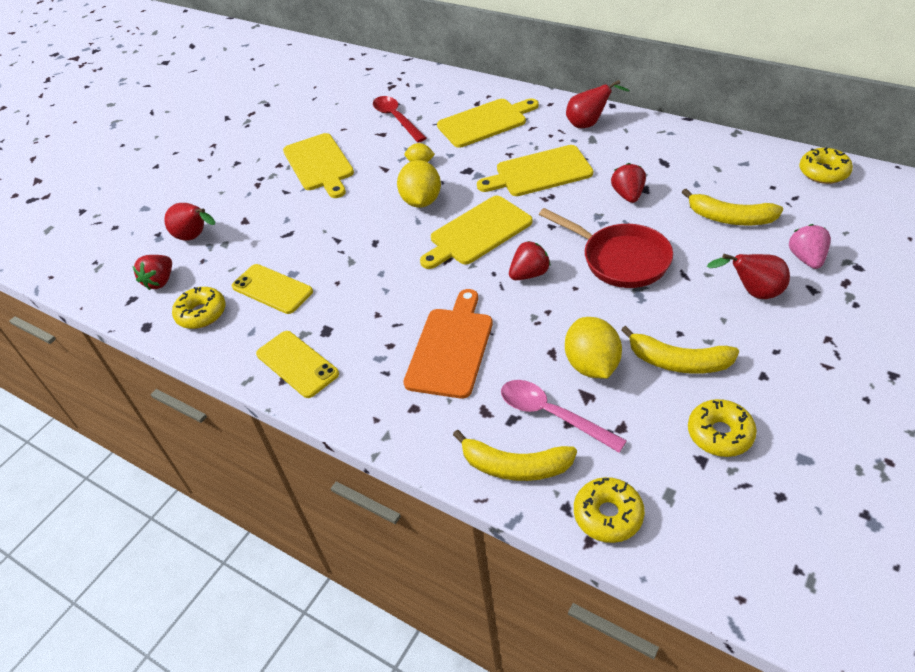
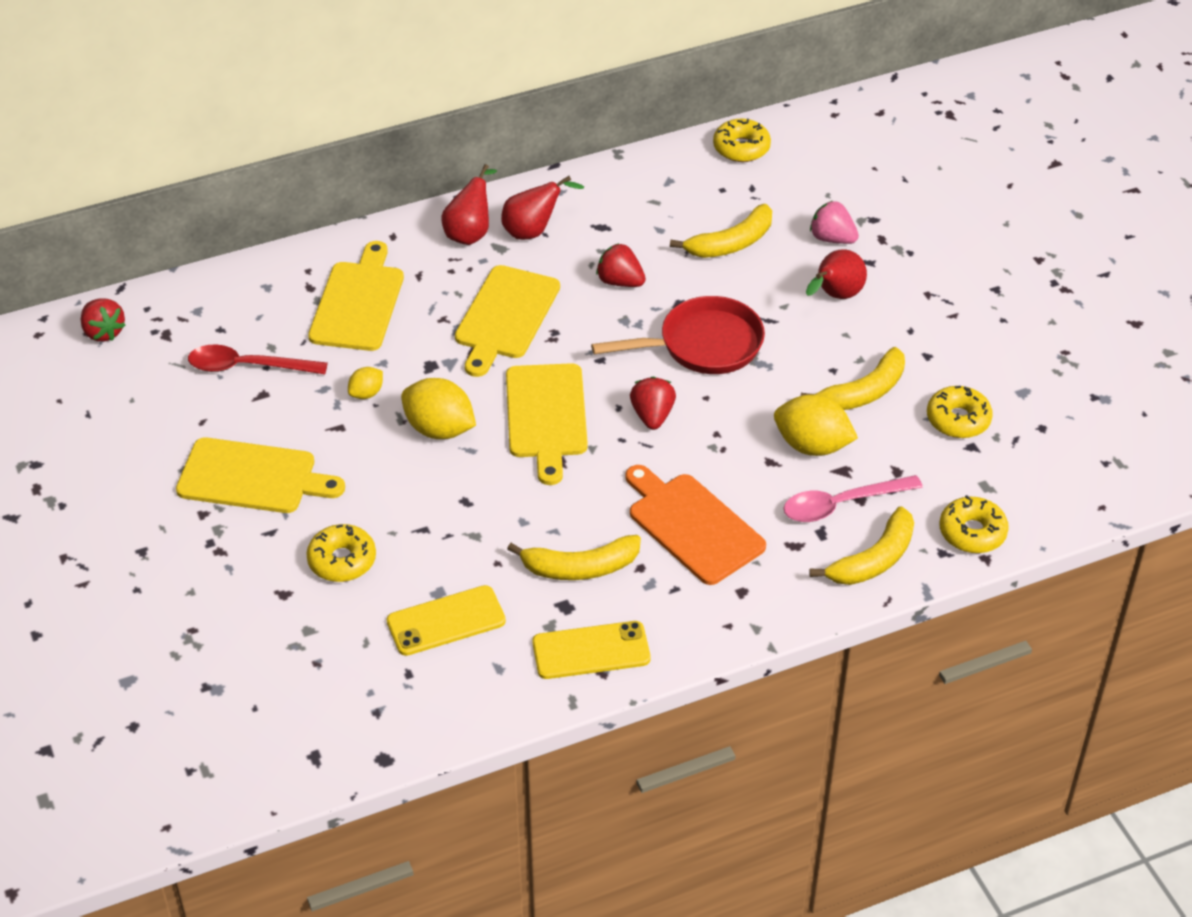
camera: 60 degrees left, 0 degrees up
(160, 281) = (311, 717): red strawberry -> red strawberry (103, 332)
(195, 237) = (260, 652): red pear -> red pear (533, 231)
(201, 313) = (418, 699): yellow donut -> yellow donut (342, 560)
(364, 318) = (580, 567): none -> yellow banana

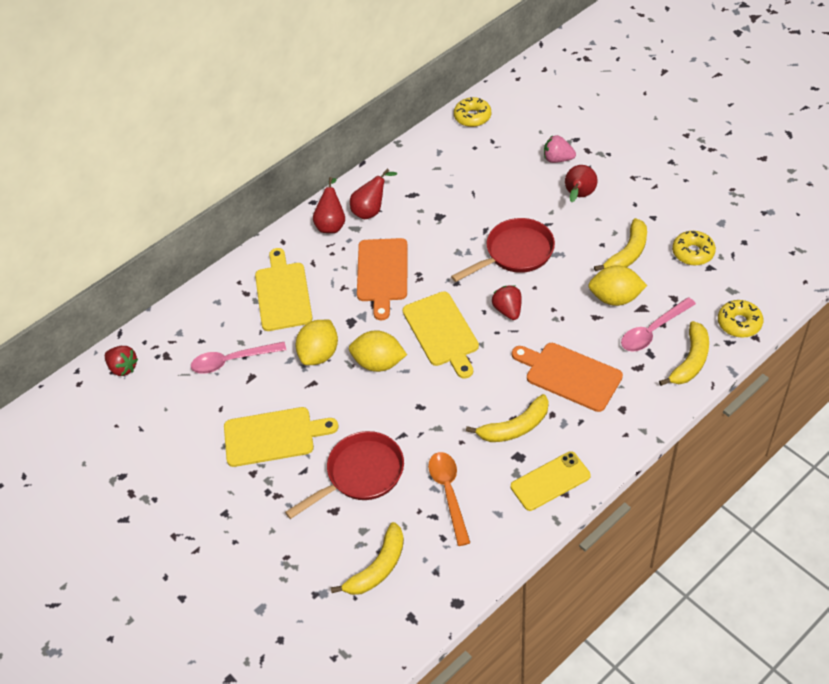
camera: 15 degrees left, 5 degrees up
(247, 367) = (232, 361): red spoon -> pink spoon
(342, 560) = (361, 474): yellow donut -> red pan
(366, 393) = (319, 354): yellow lemon -> yellow lemon, size x1.91
(446, 621) = (449, 493): yellow phone -> orange spoon
(505, 316) = (382, 273): yellow cutting board -> orange cutting board
(620, 282) = (442, 227): red strawberry -> none
(731, 243) = (498, 181): yellow banana -> yellow banana (378, 567)

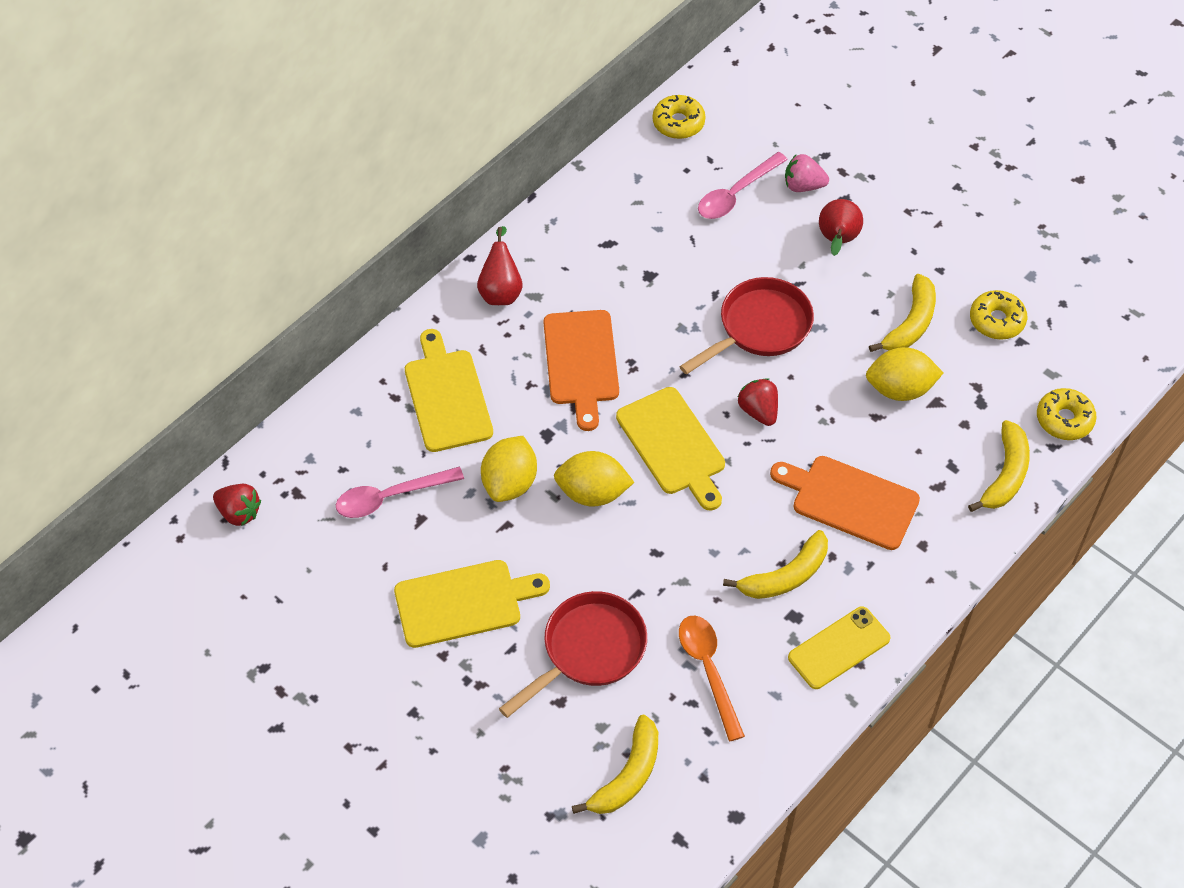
camera: 10 degrees left, 5 degrees up
(371, 211) = (553, 269): red pear -> none
(652, 331) = (953, 434): pink spoon -> pink spoon (736, 194)

